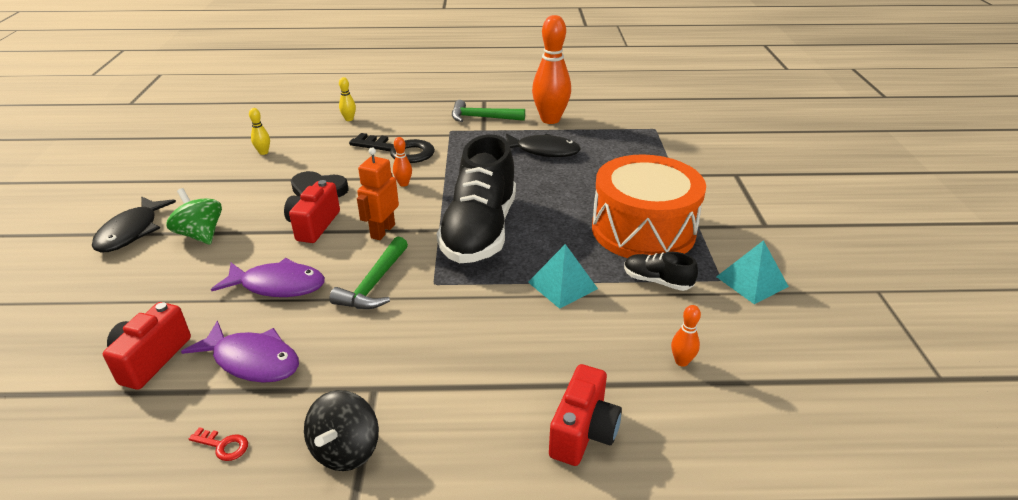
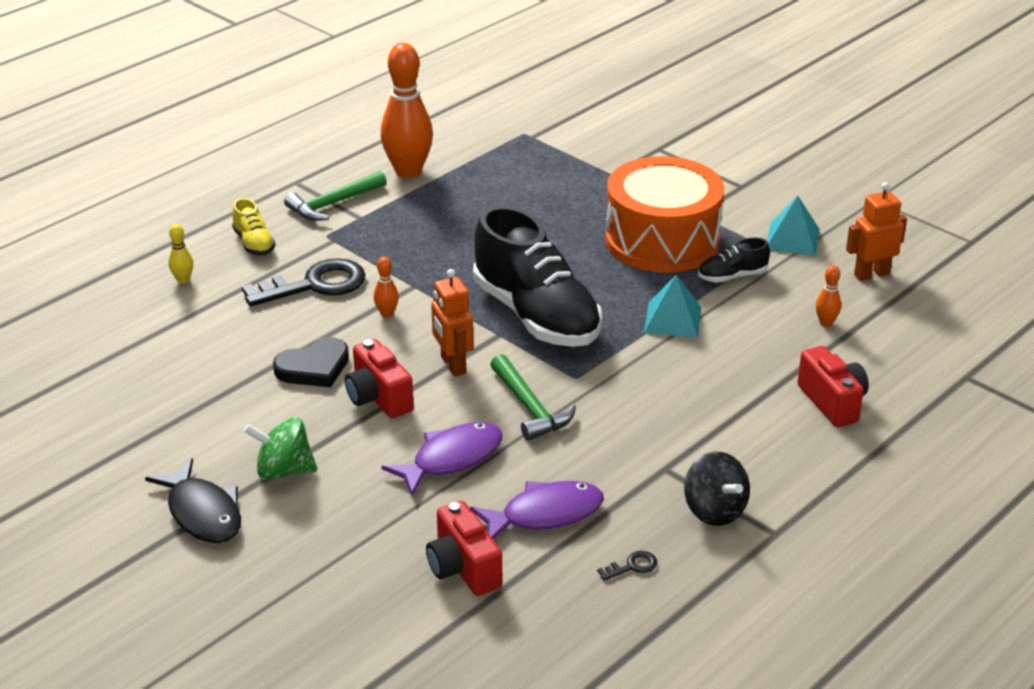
camera: 45 degrees left, 0 degrees up
(223, 445) = (632, 566): red key -> black key
(263, 152) = (163, 366): yellow bowling pin -> none
(410, 118) = (254, 243): none -> yellow shoe
(543, 151) = (460, 210): black fish -> none
(786, 347) = (871, 274): none -> orange robot

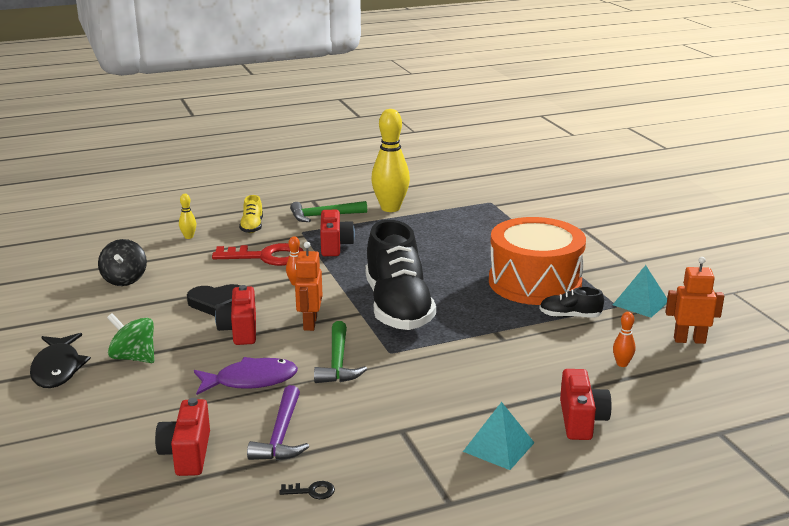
camera: 25 degrees right, 10 degrees down
(315, 285) = (266, 257): black key -> red key
(387, 246) = (335, 246): none -> red camera
(408, 172) = (390, 208): orange bowling pin -> yellow bowling pin
(545, 514) = (281, 435): purple fish -> purple hammer
(672, 320) = (497, 333): turquoise pyramid -> turquoise pyramid (498, 447)
(714, 511) = (413, 471): black spinning top -> black spinning top (124, 279)

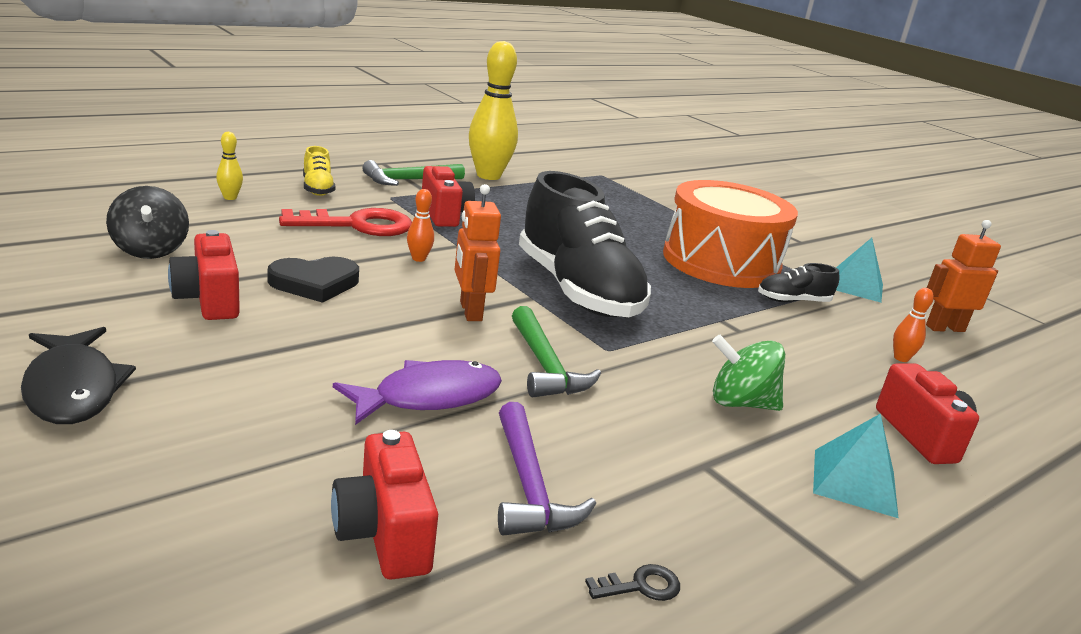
camera: 20 degrees left, 0 degrees up
(134, 357) = (212, 366): green spinning top -> green spinning top (740, 403)
(240, 330) = (371, 322): red camera -> red camera (209, 300)

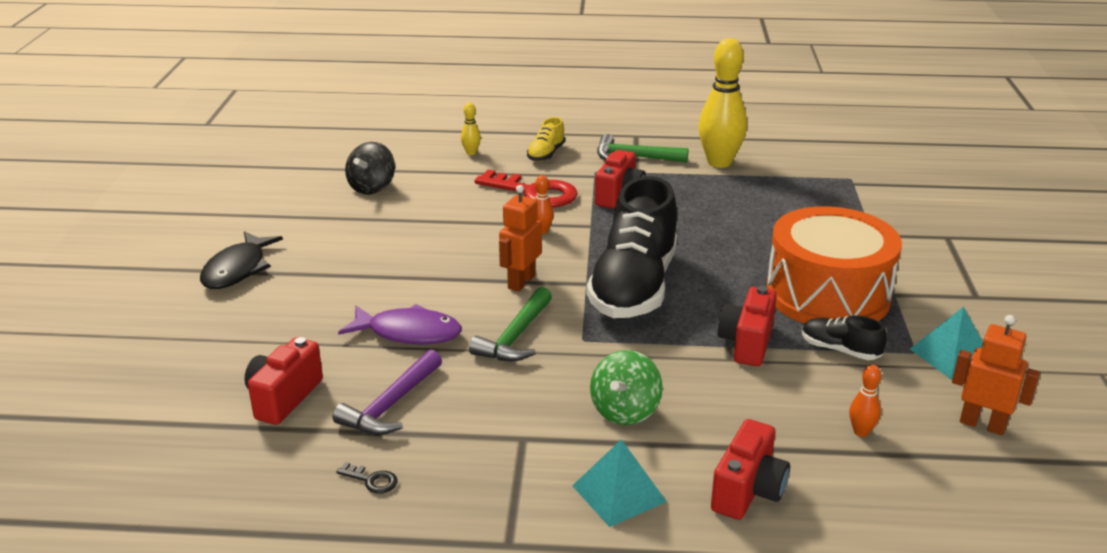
camera: 45 degrees right, 5 degrees up
(209, 300) = (364, 231): red camera -> red camera (747, 343)
(315, 283) = (442, 234): black heart -> none
(740, 403) = (625, 411): green spinning top -> green spinning top turned 120 degrees counterclockwise

